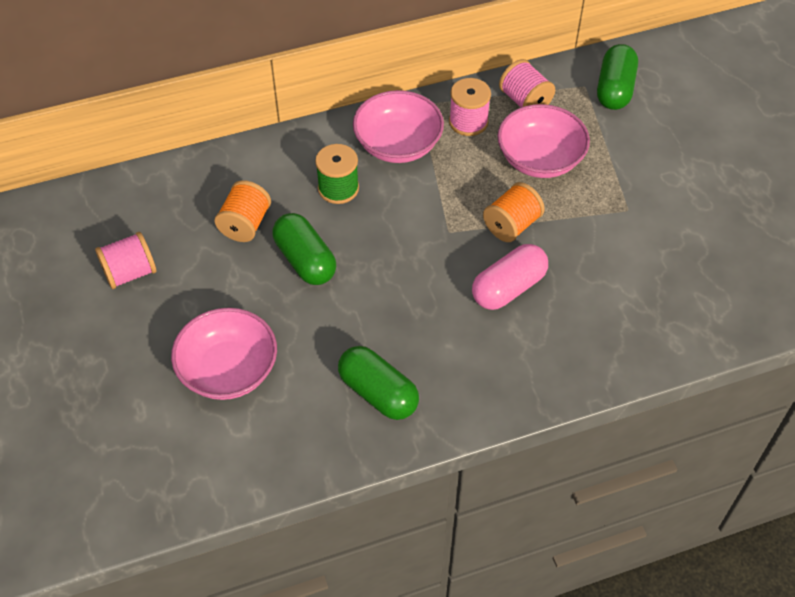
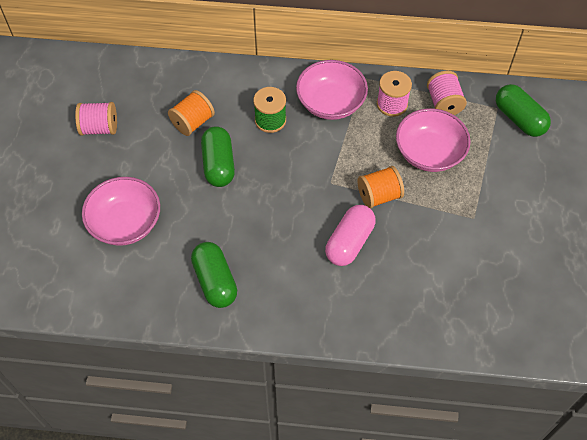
camera: 25 degrees right, 5 degrees up
(508, 288) = (349, 242): pink capsule -> pink capsule turned 45 degrees counterclockwise
(614, 89) = (519, 119): green capsule -> green capsule turned 75 degrees counterclockwise

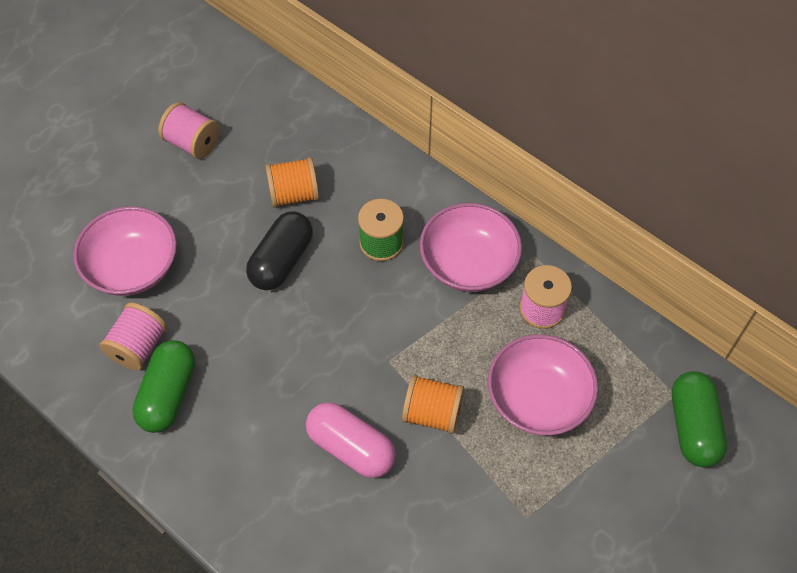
camera: 35 degrees right, 0 degrees up
(218, 164) = (282, 261): green capsule -> black capsule
(349, 242) = (351, 448): pink capsule -> pink capsule turned 60 degrees clockwise
(444, 103) = (609, 347): pink spool -> pink spool (138, 346)

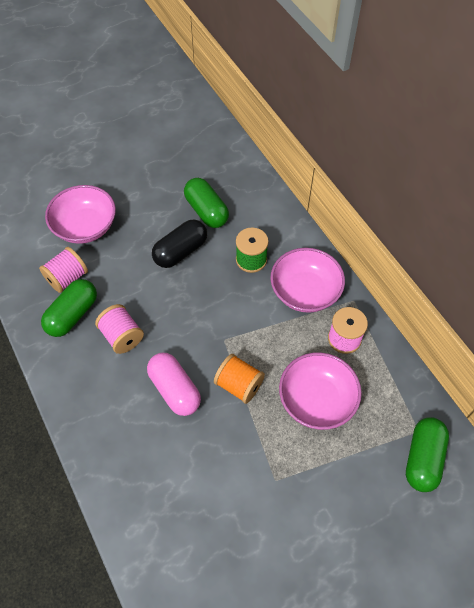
camera: 20 degrees right, 0 degrees up
(193, 143) = (155, 160): pink spool -> pink spool (122, 336)
(294, 194) = (206, 211): orange spool -> green capsule

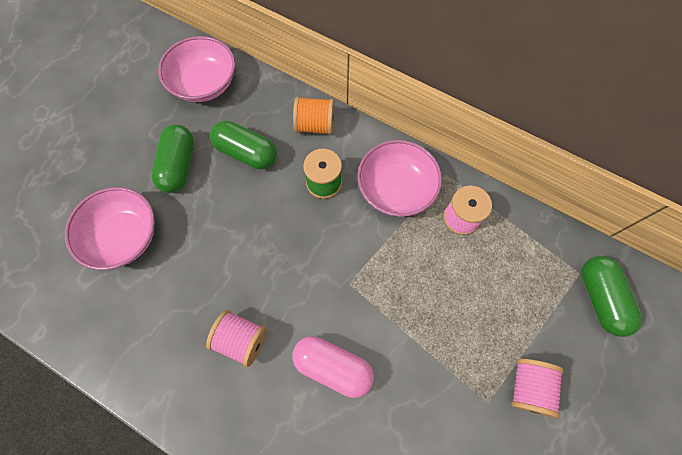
camera: 30 degrees left, 10 degrees up
(67, 278) = (139, 306): pink spool -> pink spool (528, 387)
(73, 315) = (172, 346): green capsule -> green capsule (179, 166)
(181, 251) = (246, 211): black capsule -> none
(239, 385) = (393, 323): orange spool -> orange spool (315, 125)
(317, 400) = (474, 295): pink bowl -> pink bowl (204, 84)

